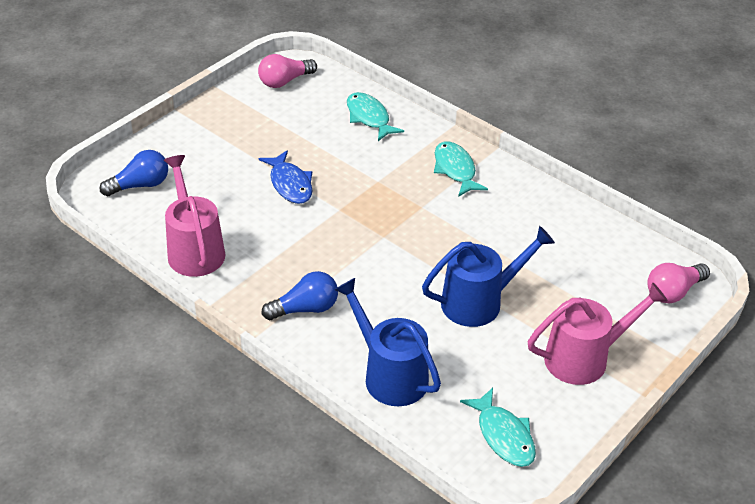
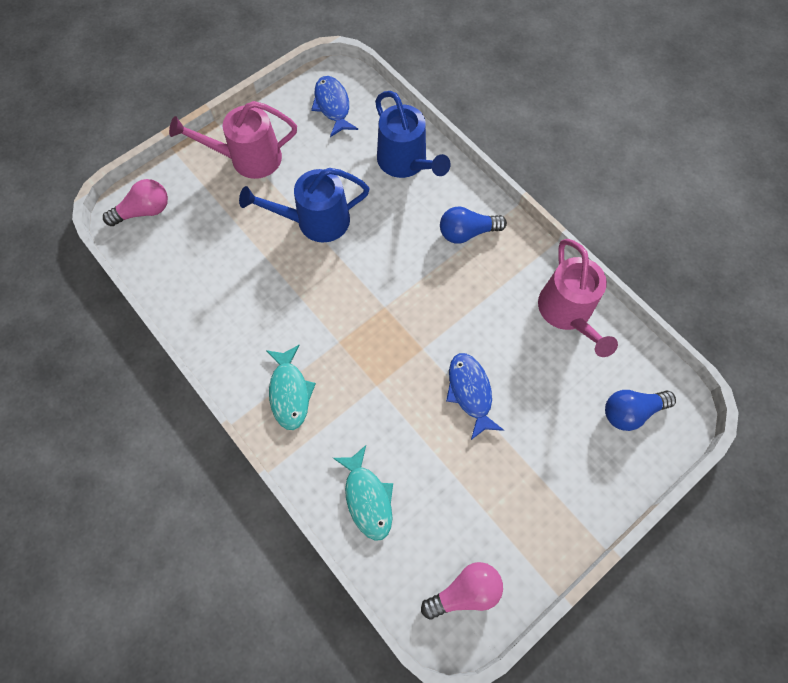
camera: 170 degrees left, 25 degrees up
(503, 435) = (333, 106): turquoise fish -> blue fish

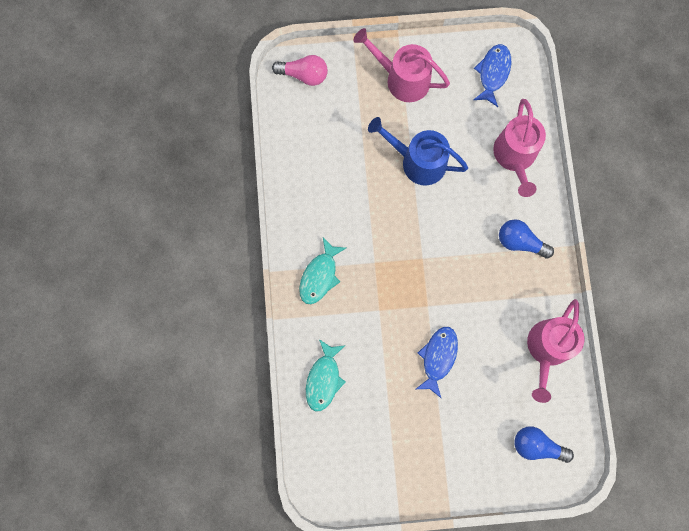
camera: 35 degrees right, 10 degrees up
(405, 162) = (515, 156): blue watering can -> pink watering can
(465, 591) = (344, 477): pink light bulb -> none

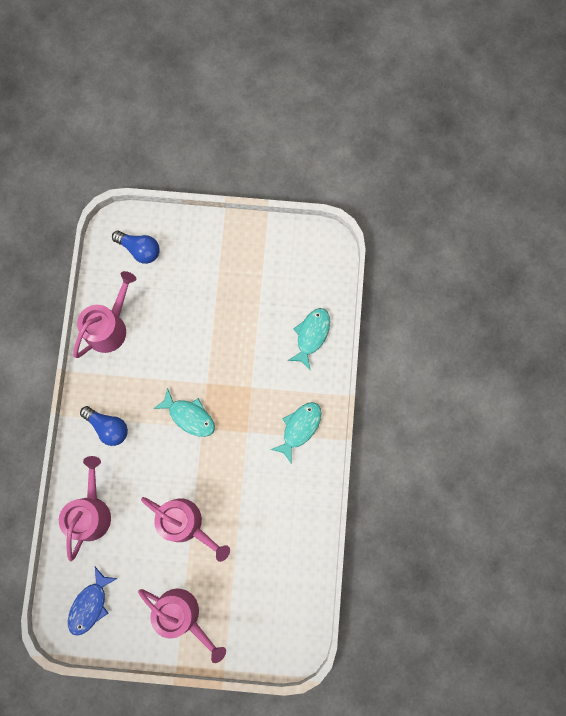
camera: 170 degrees left, 0 degrees up
(304, 75) = (281, 638): pink light bulb -> none
(418, 161) = (185, 524): blue watering can -> pink watering can
(438, 268) = (189, 416): none -> turquoise fish
(438, 357) = (207, 336): blue fish -> none

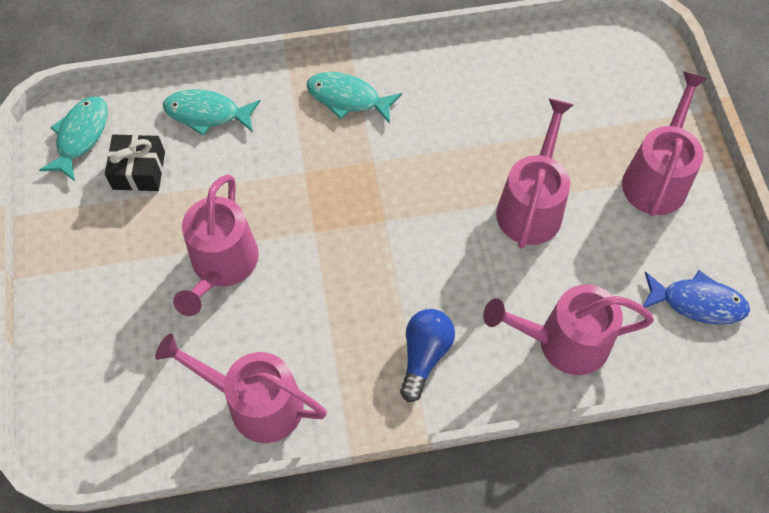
camera: 105 degrees left, 15 degrees down
(140, 249) = (107, 393): blue light bulb -> none
(189, 416) = (372, 242): turquoise fish -> turquoise fish (81, 136)
(200, 324) = (222, 265): none -> pink watering can
(279, 287) = (139, 170): none -> black gift

